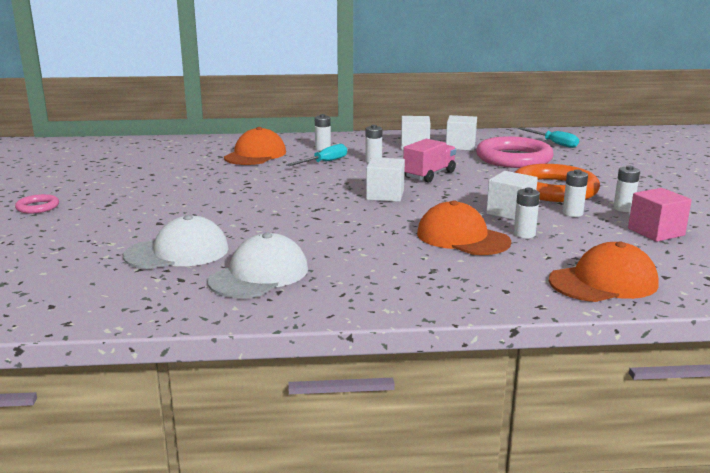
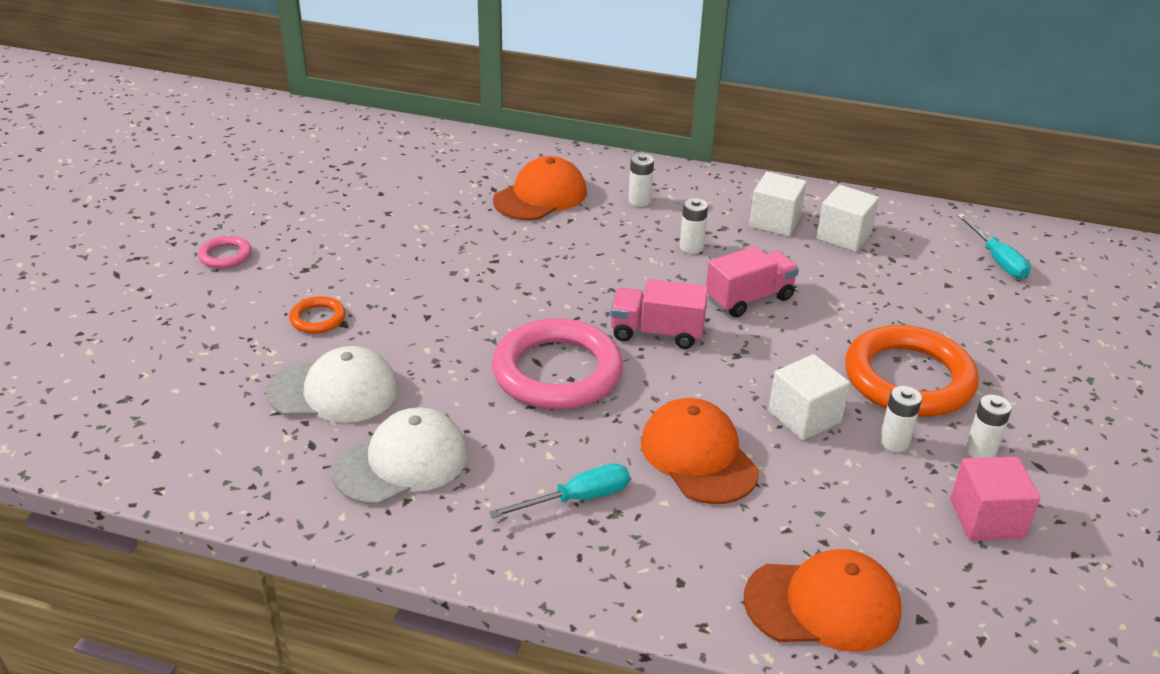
camera: 20 degrees right, 15 degrees up
(136, 223) = (318, 318): none -> orange ring
(324, 162) = (622, 235): turquoise screwdriver -> turquoise screwdriver (577, 499)
(385, 195) = (656, 333): white cube -> pink truck
(513, 158) = (903, 285): pink ring -> pink ring (557, 372)
(524, 234) = (789, 471): white battery -> none

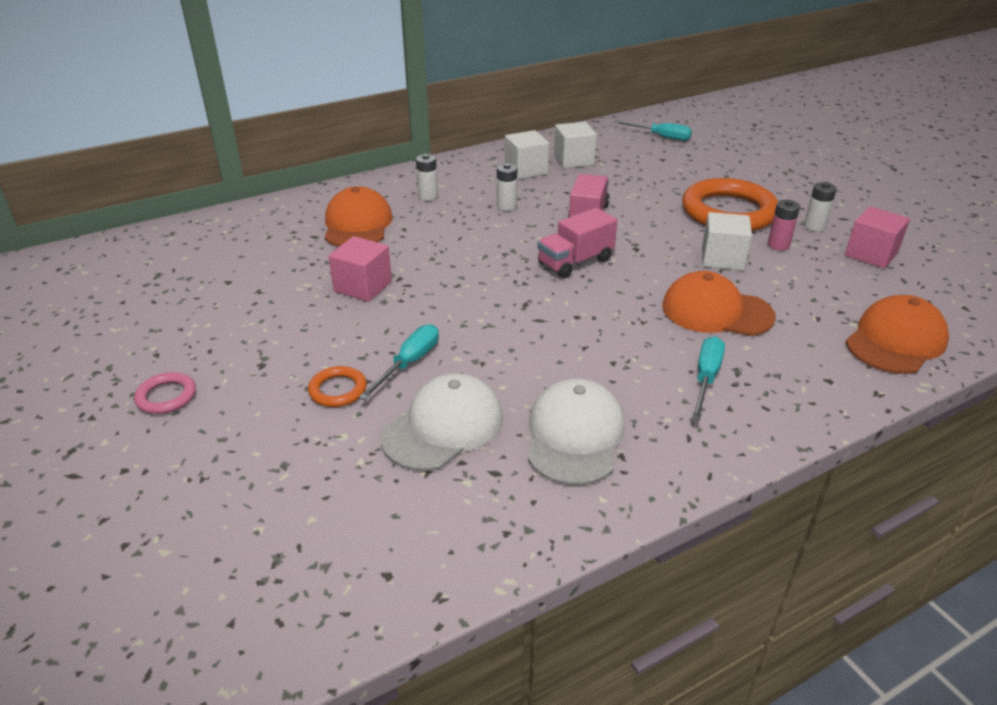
camera: 45 degrees left, 0 degrees up
(390, 331) = (409, 363): none -> turquoise screwdriver
(458, 251) = (363, 286): none -> pink cube
(557, 372) = (562, 318): pink ring -> none
(894, 442) = (778, 245): white battery -> pink battery

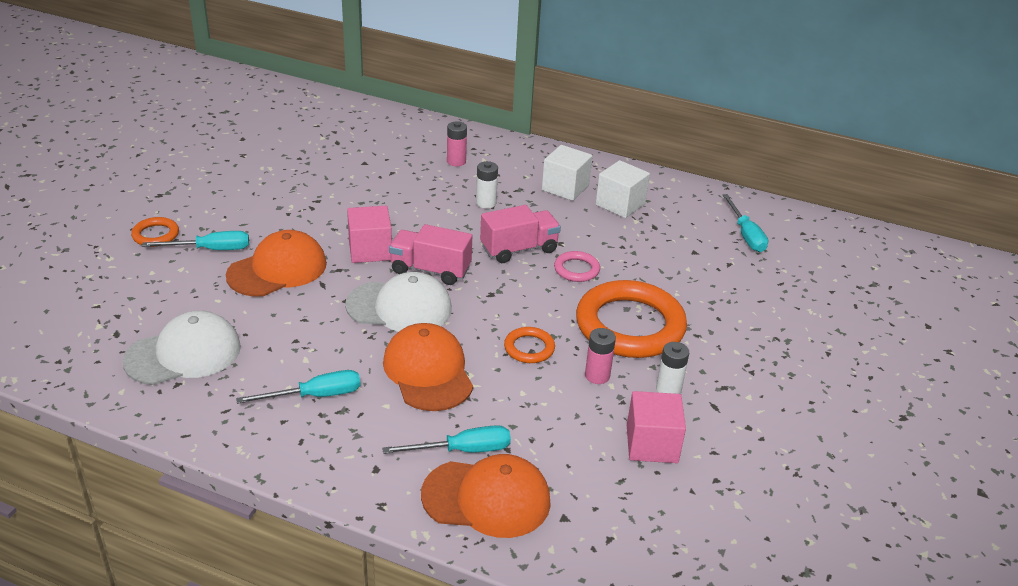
camera: 50 degrees right, 0 degrees up
(166, 396) = (98, 179): pink ring -> pink ring (576, 269)
(357, 224) = (374, 151): orange cap -> orange cap (277, 269)
(363, 286) = (289, 190): pink cube -> pink cube (370, 250)
(428, 196) = (456, 161): white battery -> pink battery
(443, 427) = (149, 293): white cap -> white cap (399, 307)
(722, 258) = (529, 348): white cube -> orange ring
(830, 331) = (462, 450): none -> turquoise screwdriver

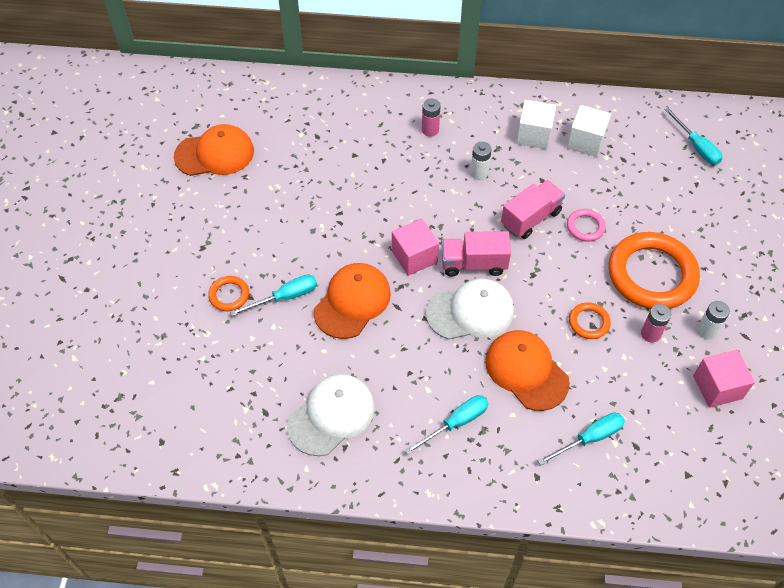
camera: 15 degrees left, 20 degrees up
(487, 498) = (627, 476): orange cap -> orange cap (215, 154)

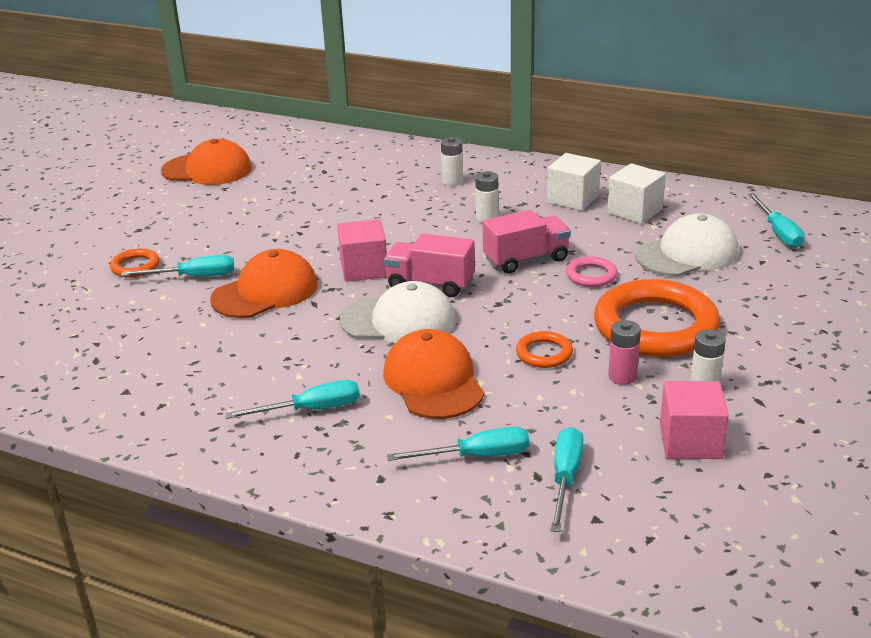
camera: 20 degrees right, 25 degrees down
(331, 415) = (167, 376): white cap -> white cap (687, 254)
(430, 130) = (452, 181): pink battery -> white battery
(654, 443) = (565, 478): none -> turquoise screwdriver

